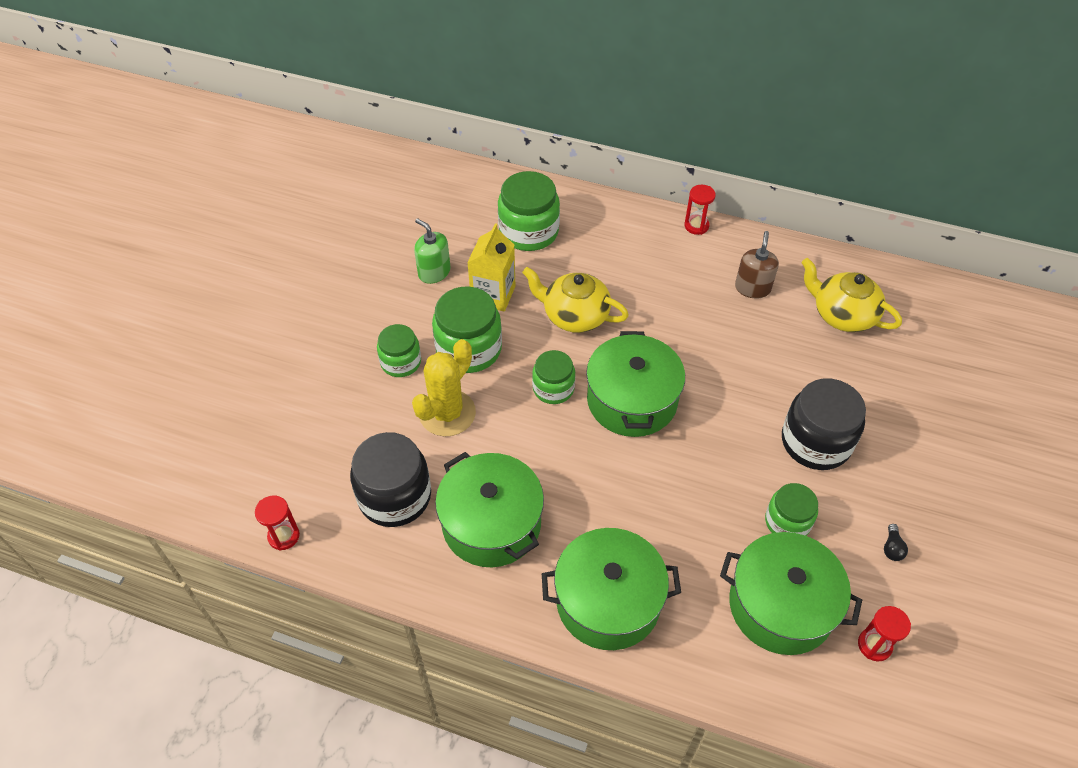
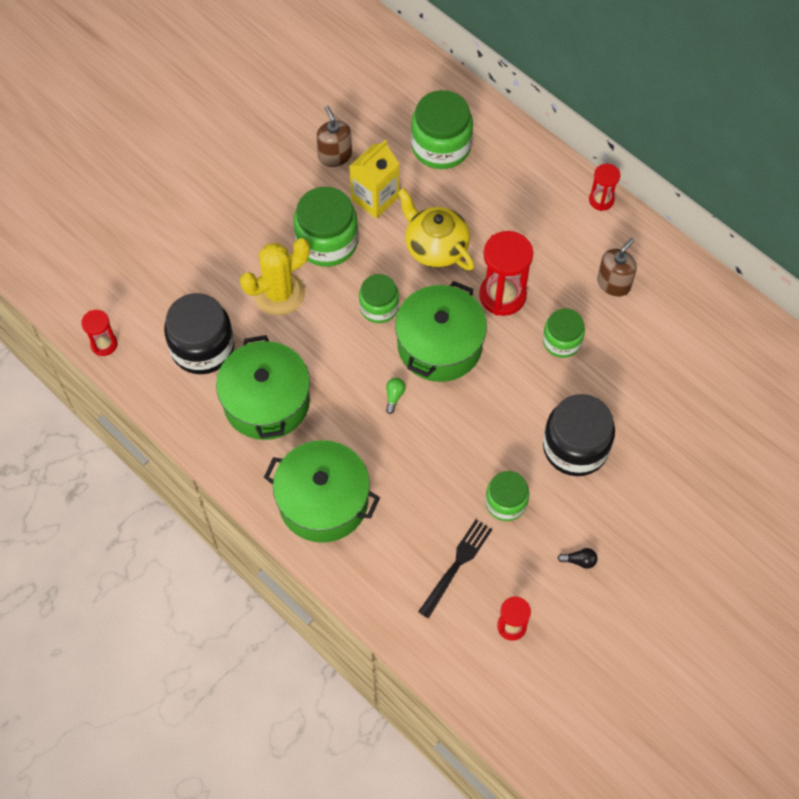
camera: 25 degrees right, 10 degrees up
(401, 362) = (264, 231): green jar -> green jar (562, 341)
(434, 272) = (335, 156): green soap dispenser -> brown soap dispenser
(617, 465) = (394, 396): none -> green light bulb
(662, 334) = (502, 295): none -> red hourglass
(781, 605) = (457, 564): green pot -> black fork
(842, 315) = (680, 343): yellow teapot -> none
(892, 548) = (579, 561): black light bulb -> black light bulb turned 120 degrees counterclockwise

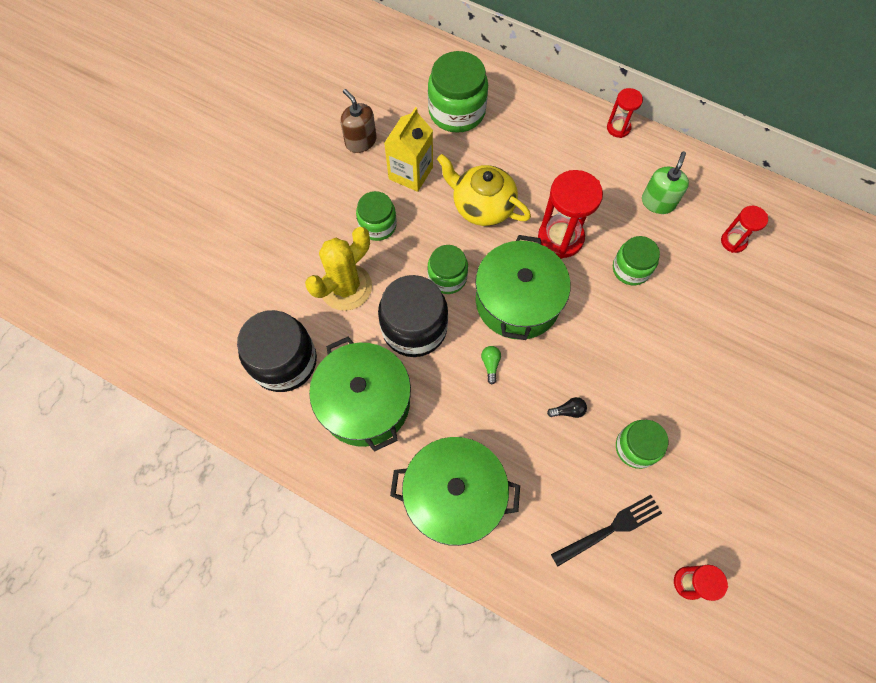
camera: 15 degrees left, 5 degrees up
(104, 344) = (181, 383): red hourglass -> red hourglass (733, 241)
(327, 242) = (377, 225): green jar -> green jar, size x0.62
(457, 564) = (611, 528): black fork -> black fork turned 45 degrees clockwise
(575, 447) = (681, 372): black jar -> black jar (414, 328)
(579, 561) = (729, 490): black light bulb -> black light bulb (568, 411)
(613, 283) = (658, 202): brown soap dispenser -> green soap dispenser

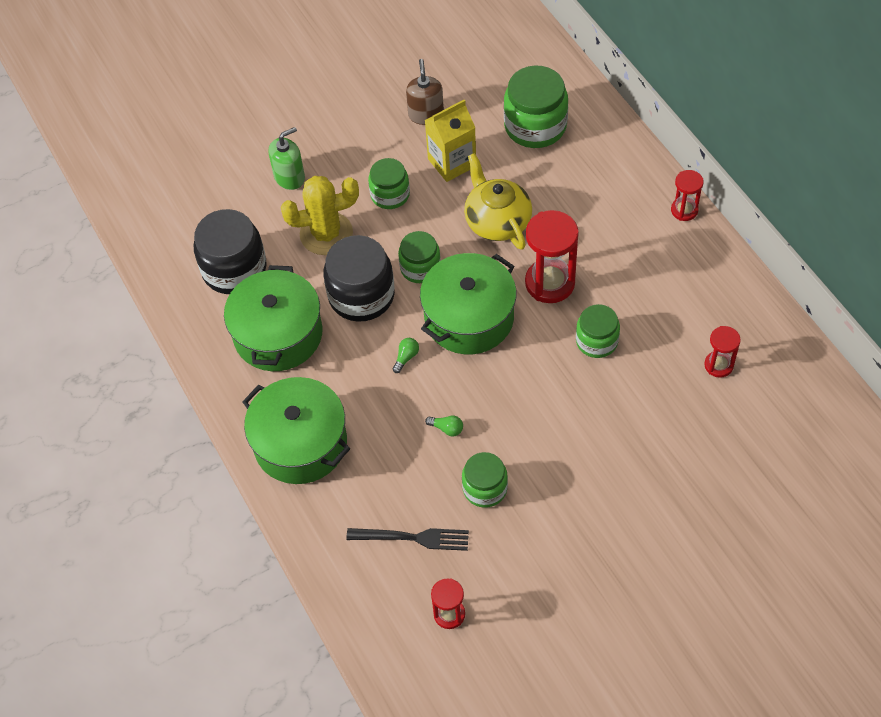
camera: 35 degrees right, 10 degrees down
(568, 411) = (447, 428): black light bulb -> green light bulb
(658, 202) = (670, 295): green soap dispenser -> green soap dispenser (289, 177)

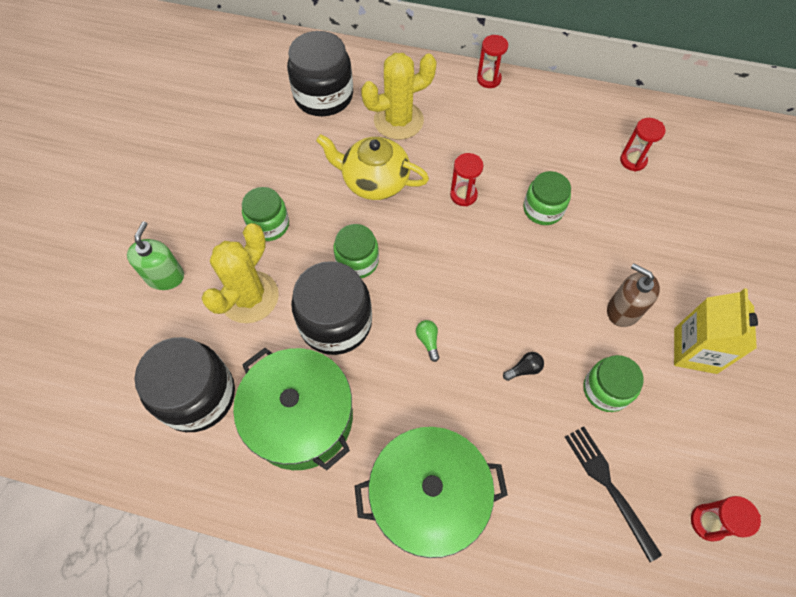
camera: 50 degrees left, 5 degrees up
(414, 538) = (608, 485): black fork -> black fork turned 75 degrees counterclockwise
(426, 114) = (230, 145): brown soap dispenser -> brown soap dispenser (623, 310)
(447, 428) = (524, 369): green light bulb -> black light bulb
(452, 162) = (291, 165): yellow carton -> yellow carton (695, 350)
(469, 317) = (438, 268): green pot -> none
(535, 126) = (323, 96): green jar -> black jar
(550, 283) = (463, 195): red hourglass -> red hourglass, size x0.56
(569, 189) = (398, 121): none -> yellow cactus

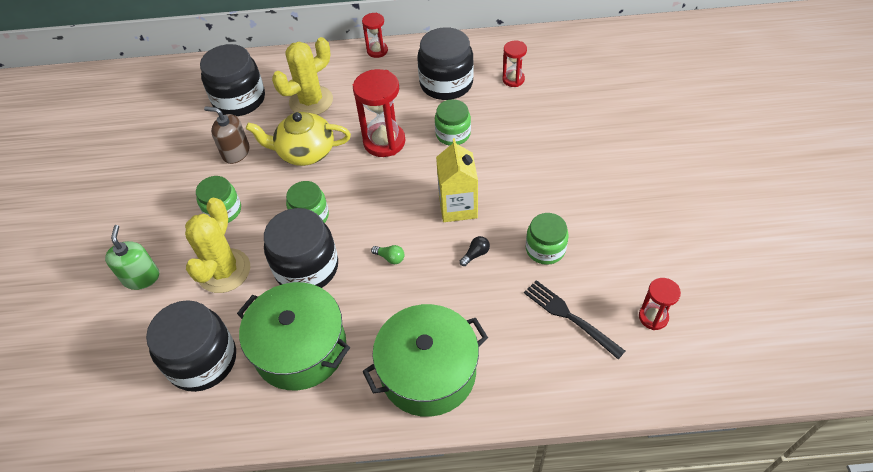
camera: 15 degrees left, 10 degrees down
(428, 341) = (390, 258): green light bulb -> green light bulb turned 150 degrees clockwise
(463, 195) = (384, 142): red hourglass -> red hourglass, size x1.79
(554, 143) = (446, 83): none -> black jar
(623, 310) = (540, 188): brown soap dispenser -> brown soap dispenser (236, 152)
(695, 350) = (604, 200): yellow carton -> yellow carton (458, 207)

